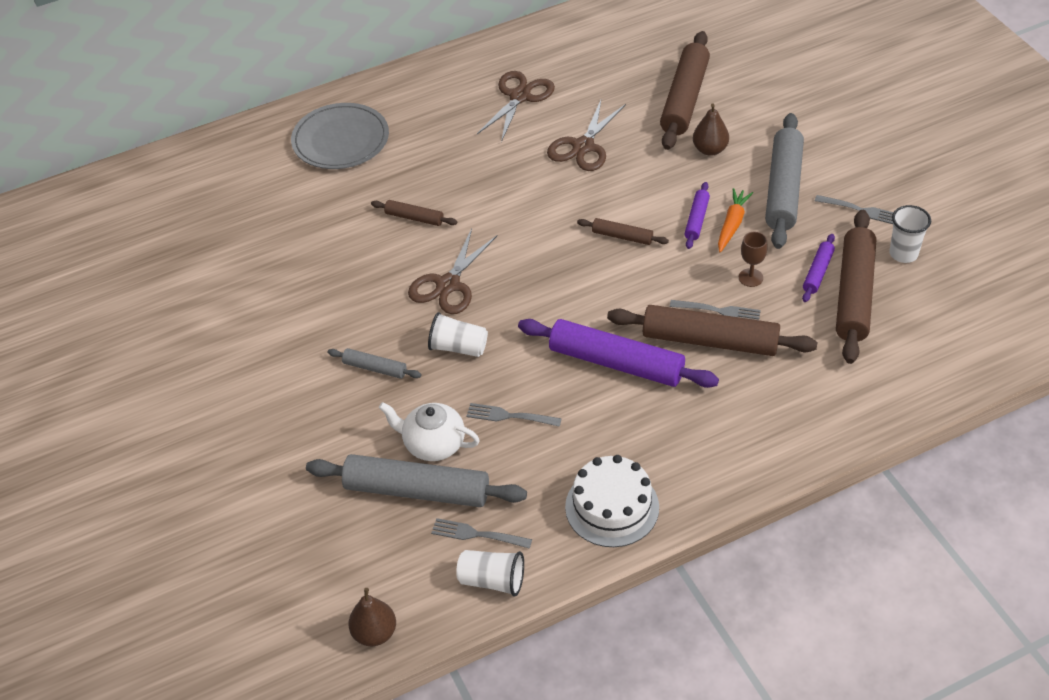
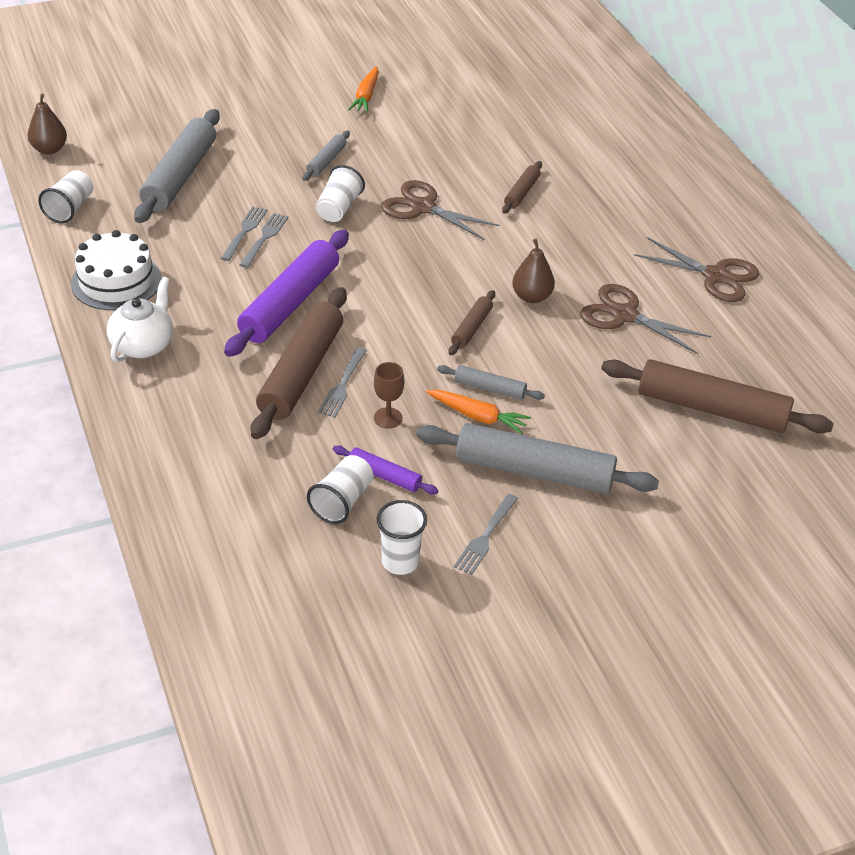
camera: 90 degrees right, 5 degrees down
(244, 351) = (366, 96): none -> orange carrot
(340, 140) = (644, 154): grey plate -> none
(433, 444) = (227, 187): white teapot -> white teapot (143, 345)
(477, 534) = (120, 204): grey fork -> grey fork (264, 238)
(696, 220) = (489, 388): purple rolling pin -> grey rolling pin
(710, 149) = (613, 417): brown pear -> brown pear (531, 297)
(854, 294) = (342, 501): brown rolling pin -> white cup

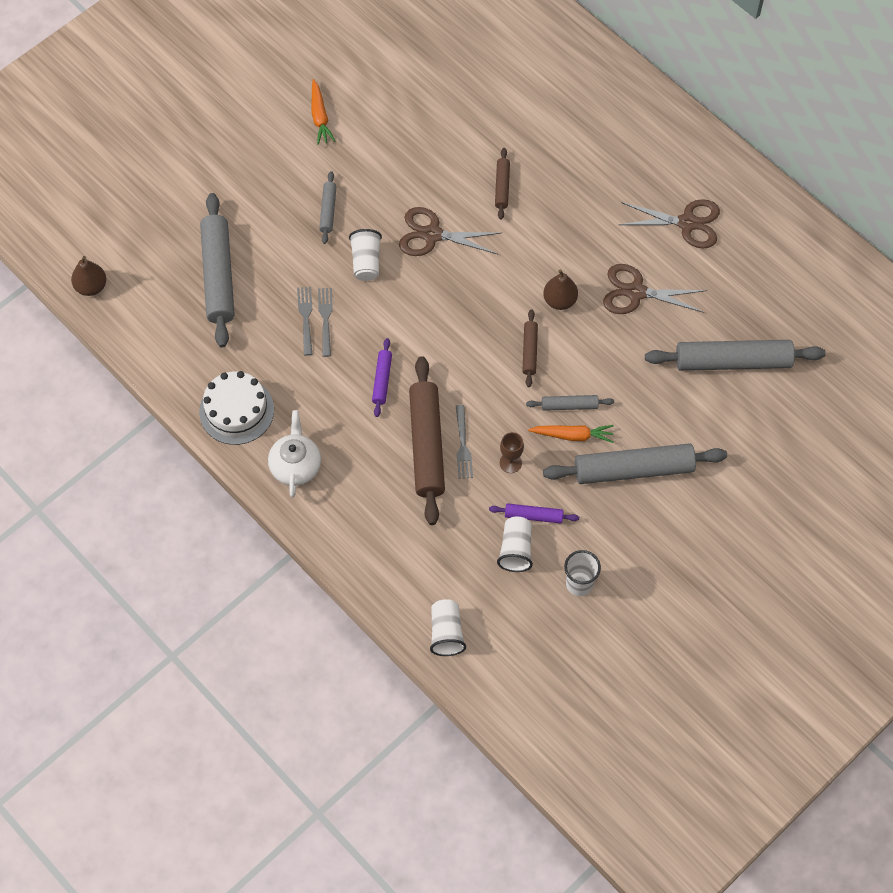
camera: 20 degrees left, 20 degrees up
(70, 208) = (151, 348): white cup -> white cup (446, 633)
(290, 303) = (382, 380): purple rolling pin -> purple rolling pin, size x0.48
(485, 537) = (626, 540): grey fork -> none
(711, 409) = (732, 361): brown rolling pin -> grey rolling pin

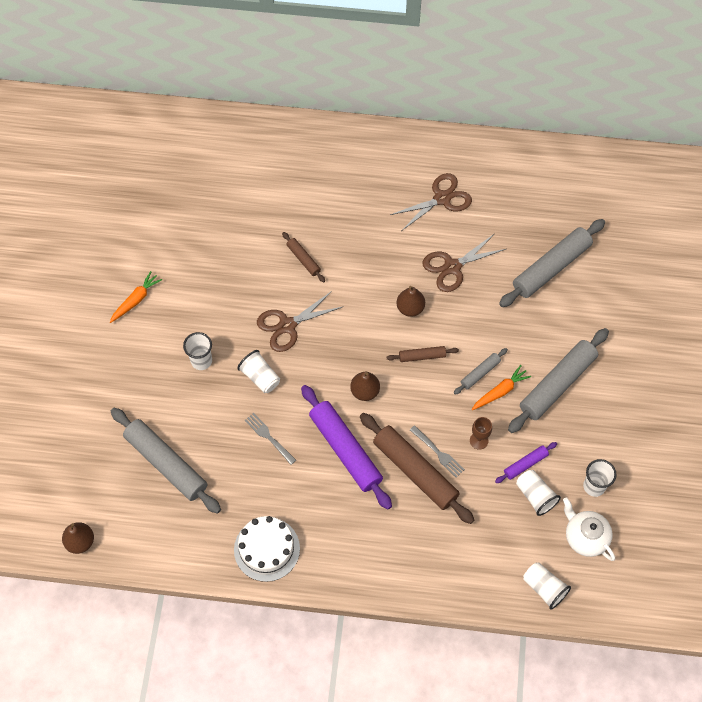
camera: 40 degrees left, 0 degrees up
(295, 466) = (342, 555): white teapot -> white teapot (585, 537)
(306, 318) = (254, 447): grey fork -> none
(320, 117) = (136, 300): orange carrot -> orange carrot turned 90 degrees counterclockwise
(328, 210) = (201, 361): grey rolling pin -> white cup
(382, 380) = (345, 450): purple rolling pin -> purple rolling pin, size x2.06
(447, 343) = (365, 391): none -> brown pear
(529, 351) = (422, 356): brown rolling pin -> brown rolling pin turned 60 degrees counterclockwise

